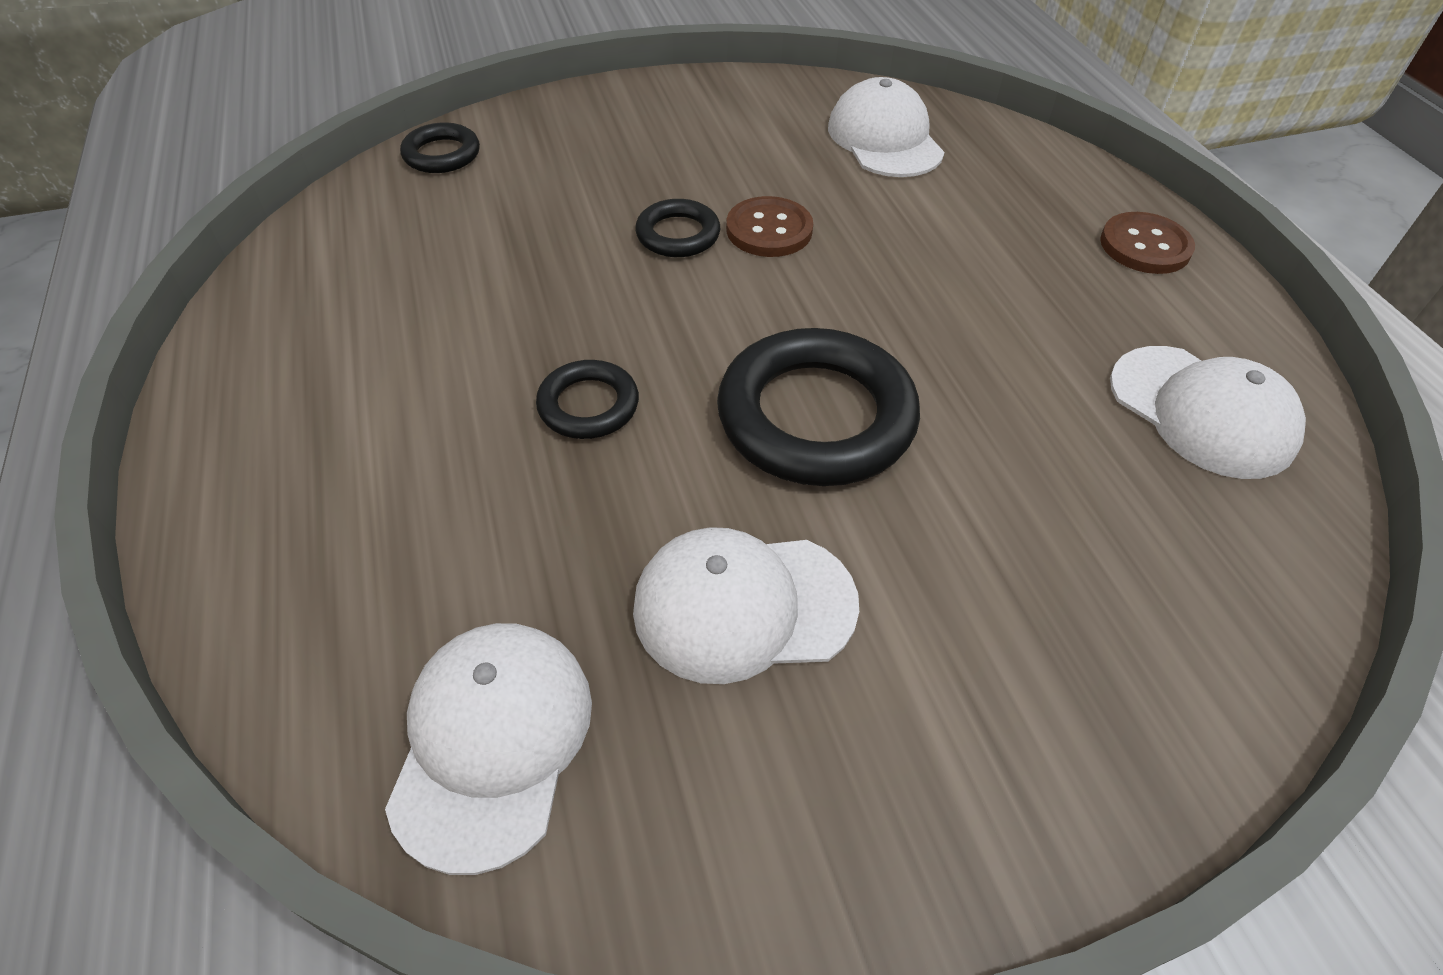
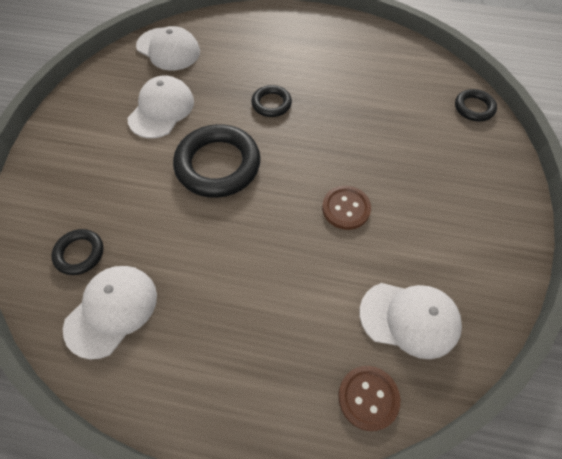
camera: 120 degrees right, 10 degrees up
(678, 234) = (361, 170): black ring -> black ring (79, 253)
(1145, 246) = (225, 396): brown button -> brown button (368, 398)
(1202, 411) = (112, 311): white cap -> white cap turned 135 degrees clockwise

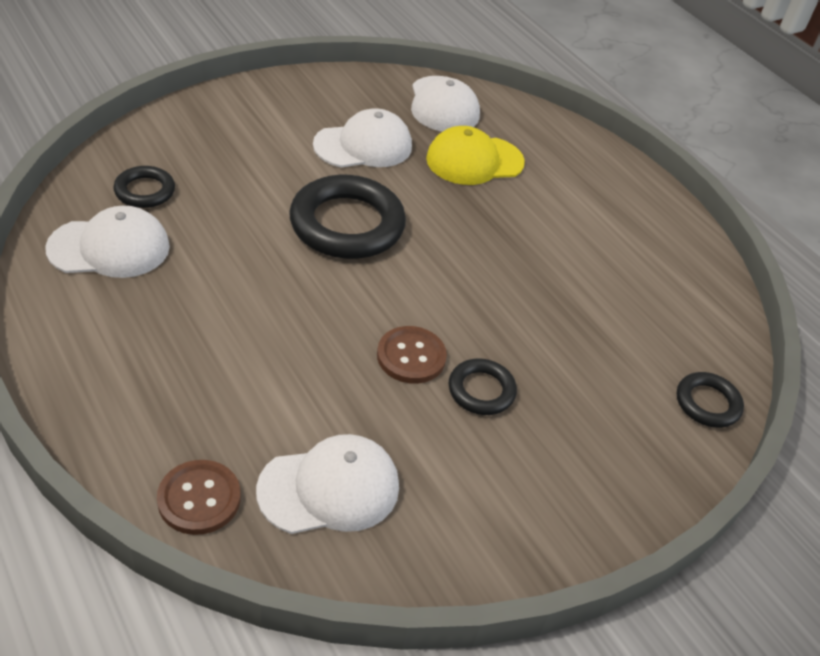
camera: 40 degrees right, 15 degrees down
(226, 70) = (474, 161): none -> yellow cap
(271, 104) = (475, 219): black ring -> black ring (481, 390)
(409, 319) = (329, 488): white cap -> white cap turned 75 degrees counterclockwise

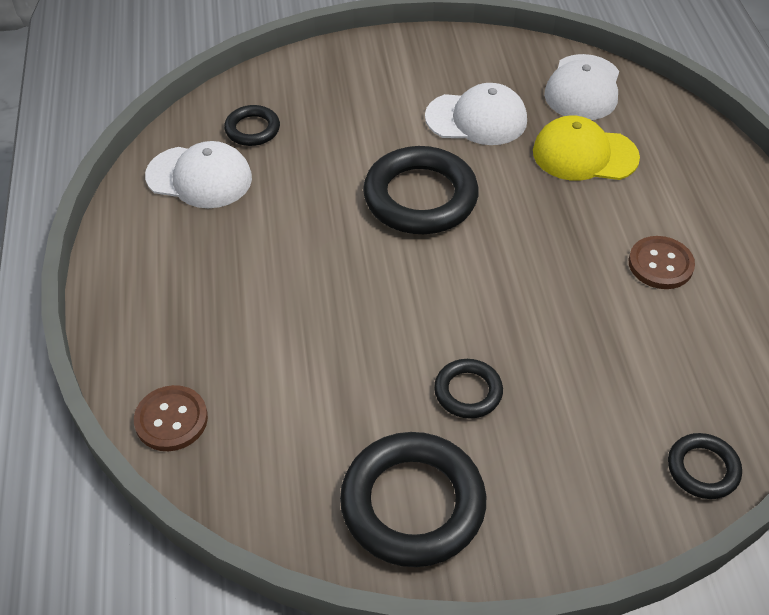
camera: 30 degrees right, 5 degrees up
(329, 488) = (282, 443): white cap -> none
(411, 356) = (416, 341): brown button -> brown button (660, 264)
(485, 508) = (413, 504): none -> black ring

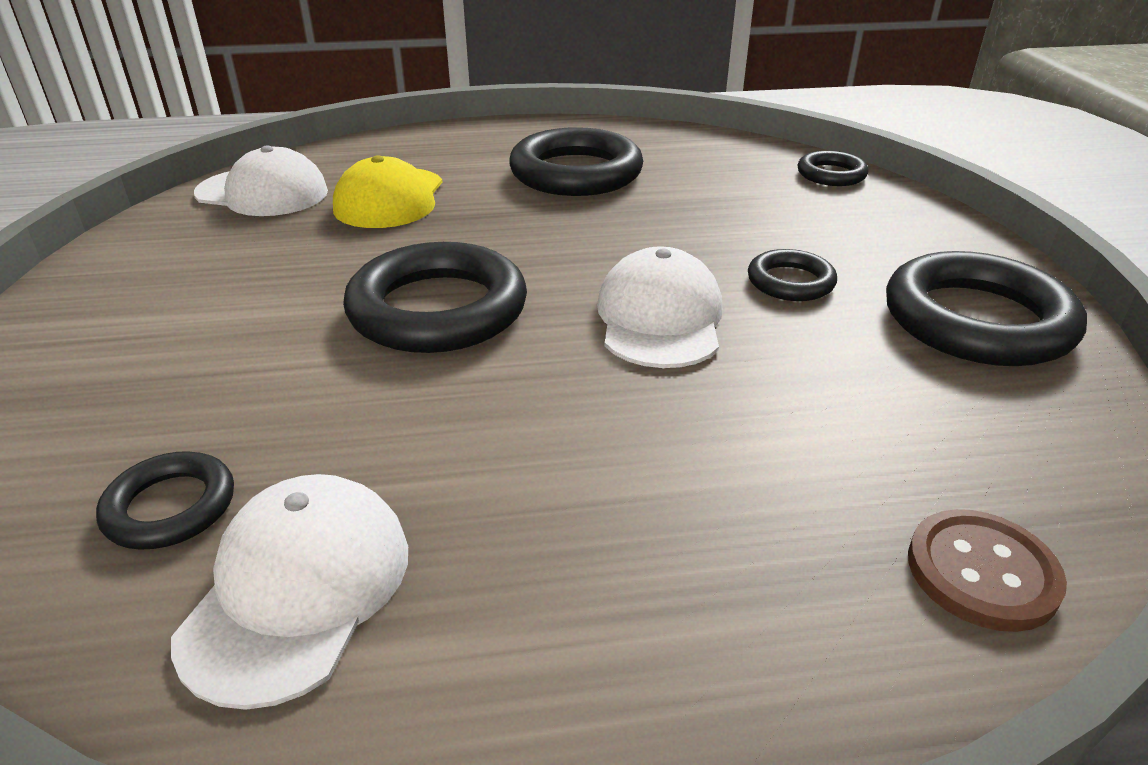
camera: 90 degrees left, 15 degrees down
(476, 119) = (282, 263): white cap -> white cap (660, 318)
(660, 264) = (576, 173): brown button -> black ring

